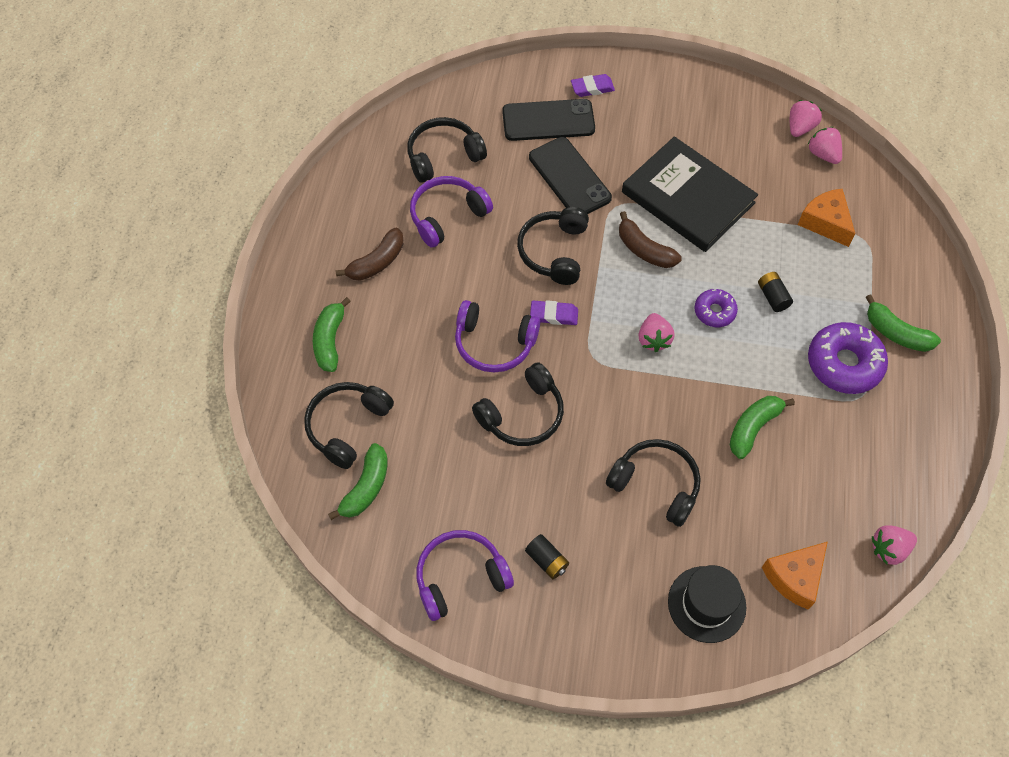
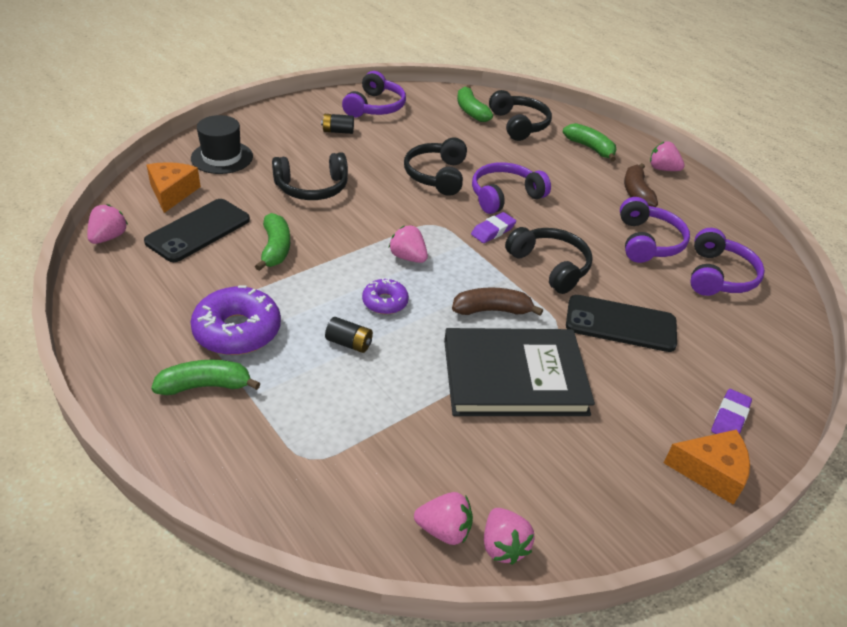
camera: 130 degrees right, 20 degrees down
(308, 268) = (662, 169): none -> pink strawberry
(443, 156) = (718, 276): black headphones -> purple headphones
(548, 121) = (708, 358): black phone -> black phone (198, 230)
(825, 222) = (366, 447): orange cheese -> orange cheese (711, 472)

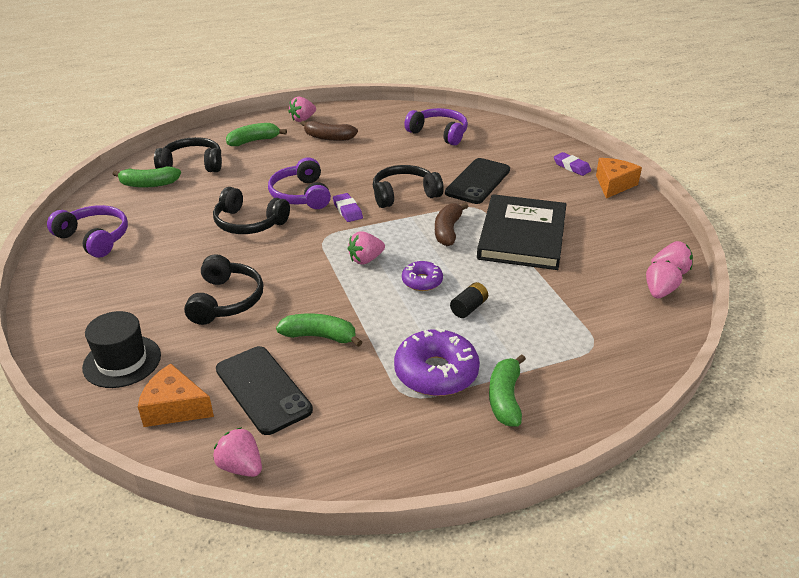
camera: 70 degrees left, 5 degrees down
(338, 131) = (126, 269): black battery -> none
(647, 242) = (391, 148): purple headphones -> none

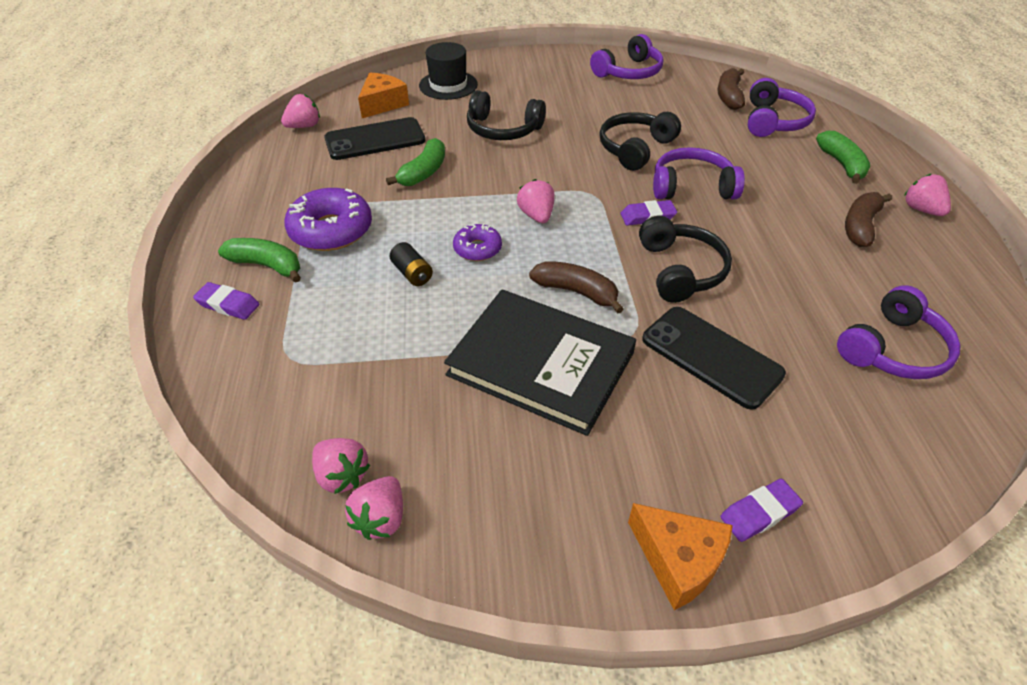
camera: 105 degrees right, 10 degrees up
(149, 184) = (729, 96): green banana -> brown banana
(192, 165) = (773, 121): black headphones -> purple headphones
(565, 404) = (228, 305): none -> purple eraser

